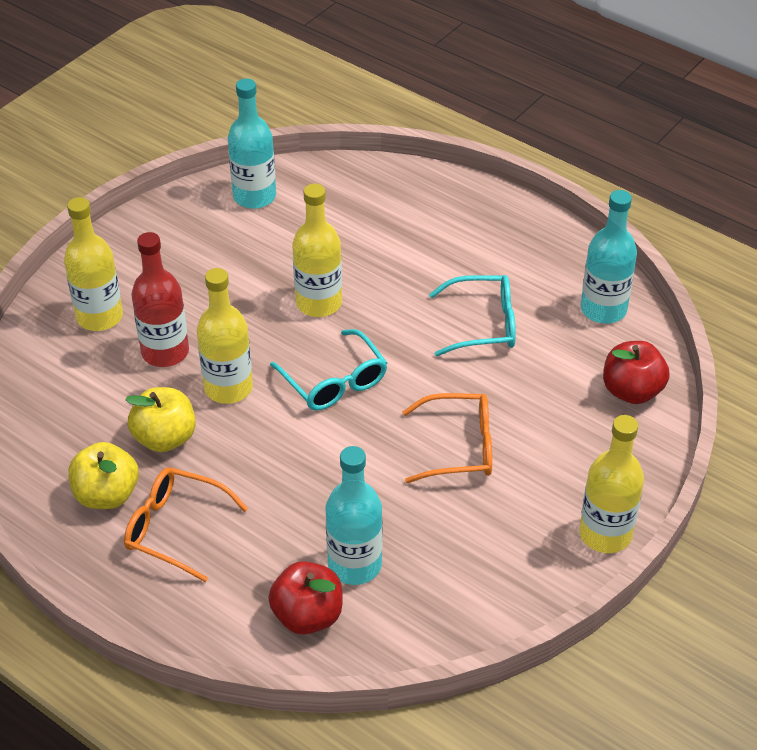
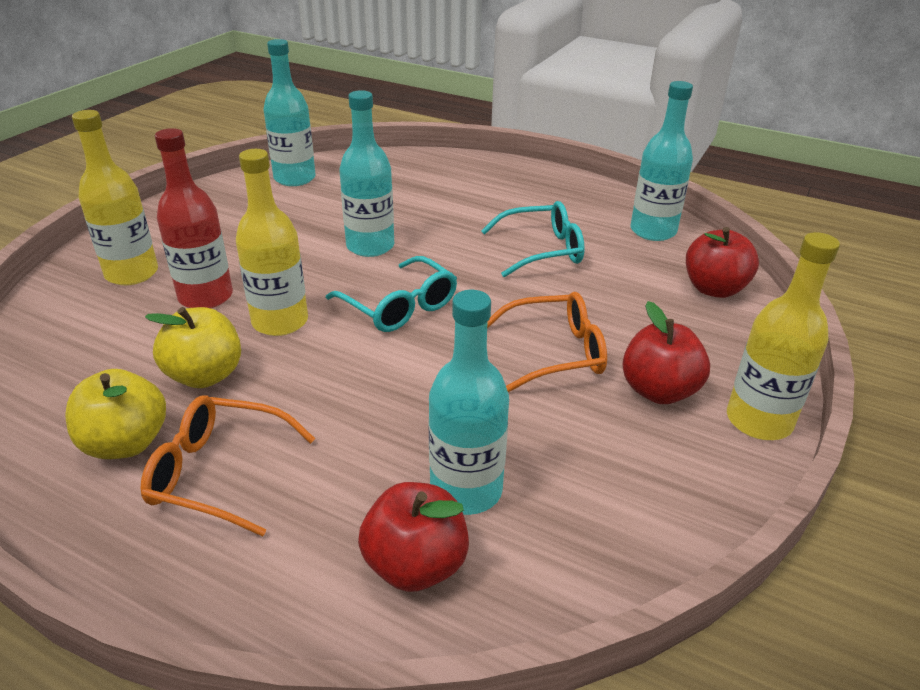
camera: 10 degrees left, 10 degrees down
(319, 303) = (370, 246): yellow bottle -> turquoise bottle
(534, 496) = (658, 391): none -> red apple

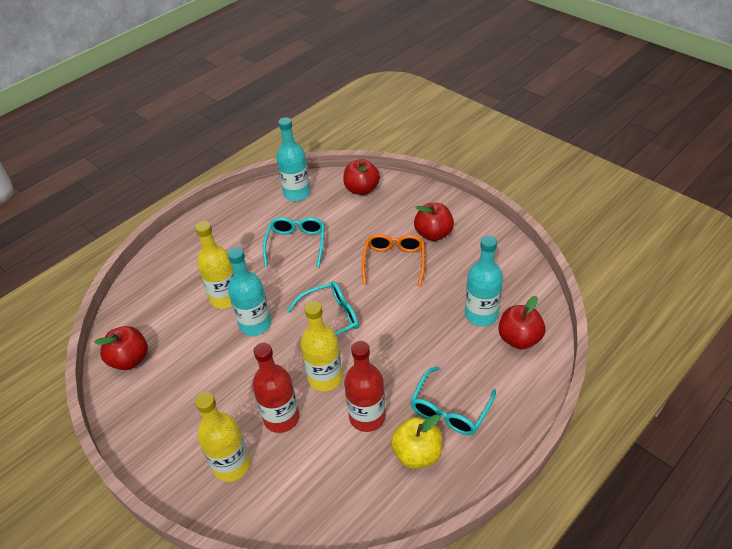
camera: 70 degrees left, 10 degrees up
(205, 375) = (367, 417): yellow apple -> red bottle
(218, 473) = (450, 410): orange glasses -> turquoise glasses
(294, 178) = (130, 359): turquoise bottle -> red apple
(758, 421) = (461, 209): yellow bottle -> yellow bottle (225, 298)

